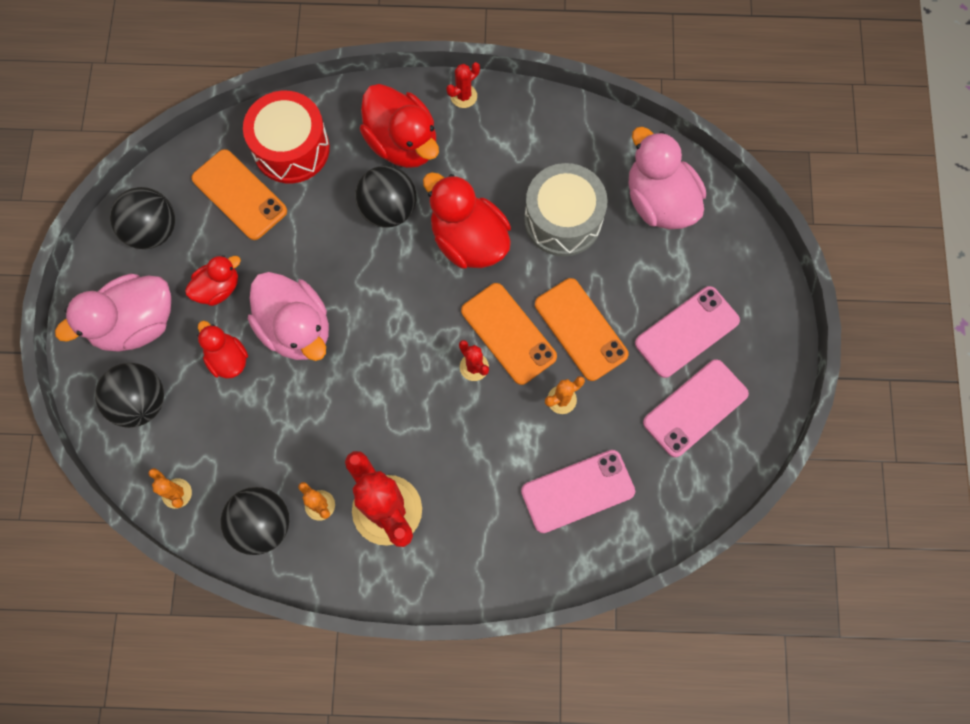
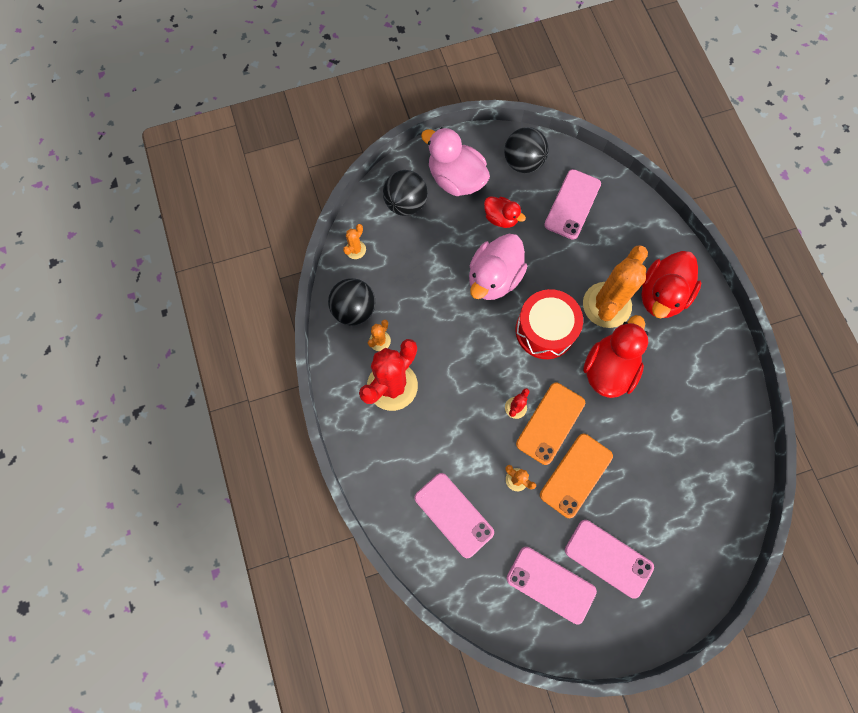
camera: 70 degrees right, 0 degrees up
(227, 359) = (455, 244): red duck -> none
(239, 195) = (572, 204): orange phone -> pink phone
(291, 148) = (621, 223): red drum -> red drum (545, 330)
(388, 209) = (606, 305): black ball -> orange cactus
(463, 96) = (720, 324): red cactus -> none
(563, 220) = (656, 432): grey drum -> none
(659, 201) = (705, 501): pink duck -> none

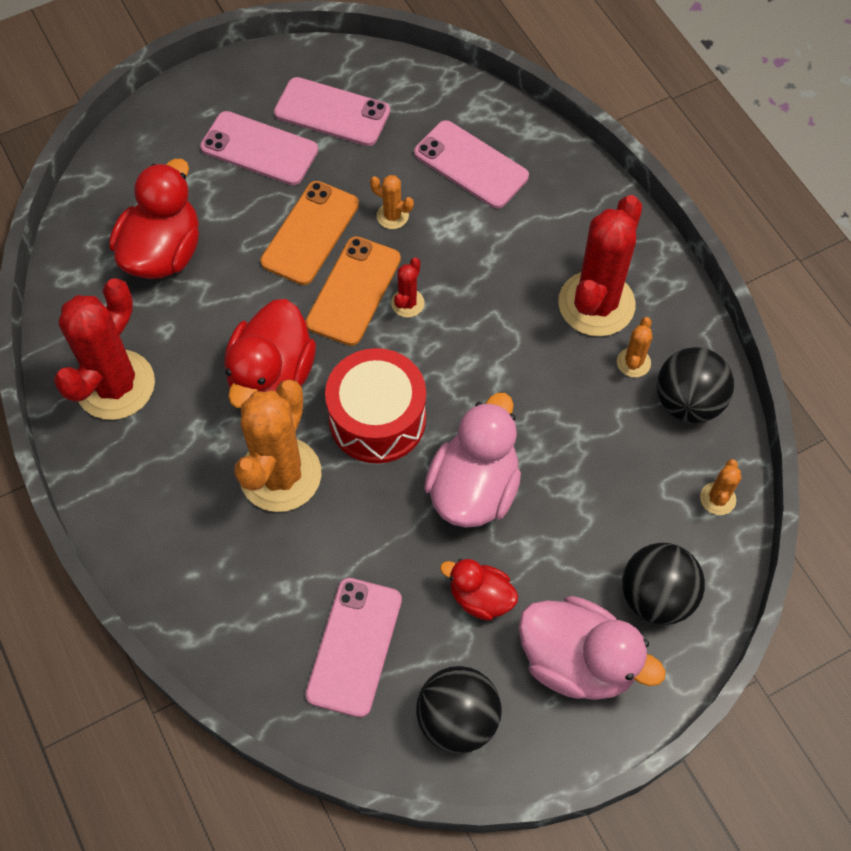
camera: 170 degrees right, 10 degrees down
(661, 295) = (188, 505): red duck -> red duck (163, 252)
(708, 380) = (115, 385): none -> red cactus

